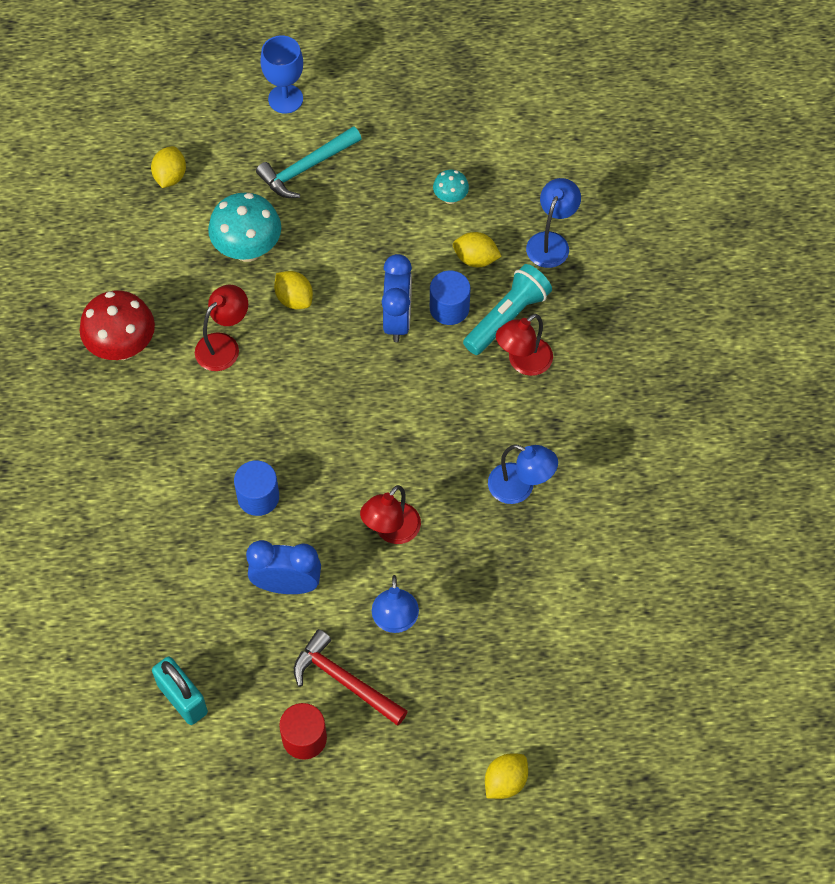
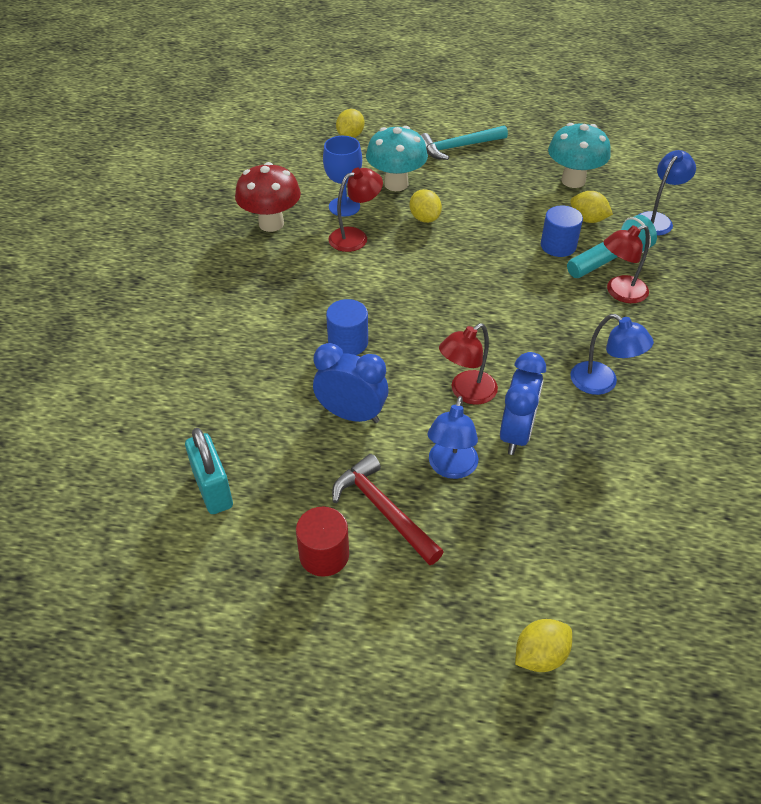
camera: 15 degrees right, 15 degrees down
(285, 99) = (454, 110): blue goblet -> blue goblet (344, 207)
(397, 320) = (510, 246): blue clock -> blue clock (516, 434)
(450, 198) = (573, 181): turquoise mushroom -> turquoise mushroom, size x1.99

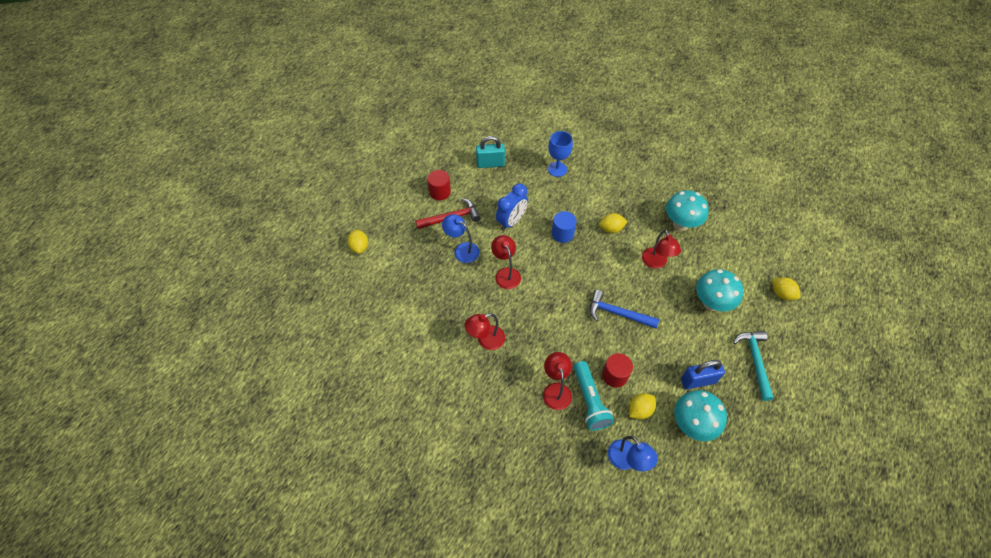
camera: 110 degrees right, 10 degrees up
(271, 224) = (680, 224): red mushroom -> turquoise mushroom
(344, 207) = (690, 266): blue goblet -> blue goblet (557, 169)
(424, 218) = (666, 306): yellow lemon -> yellow lemon (611, 229)
(463, 258) = (617, 313): none -> blue hammer
(515, 182) = (698, 381): none -> blue padlock
(516, 434) = (470, 284): blue clock -> none
(558, 246) = (614, 375): blue cylinder -> red cylinder
(602, 383) = (486, 340): blue lamp -> red lamp

